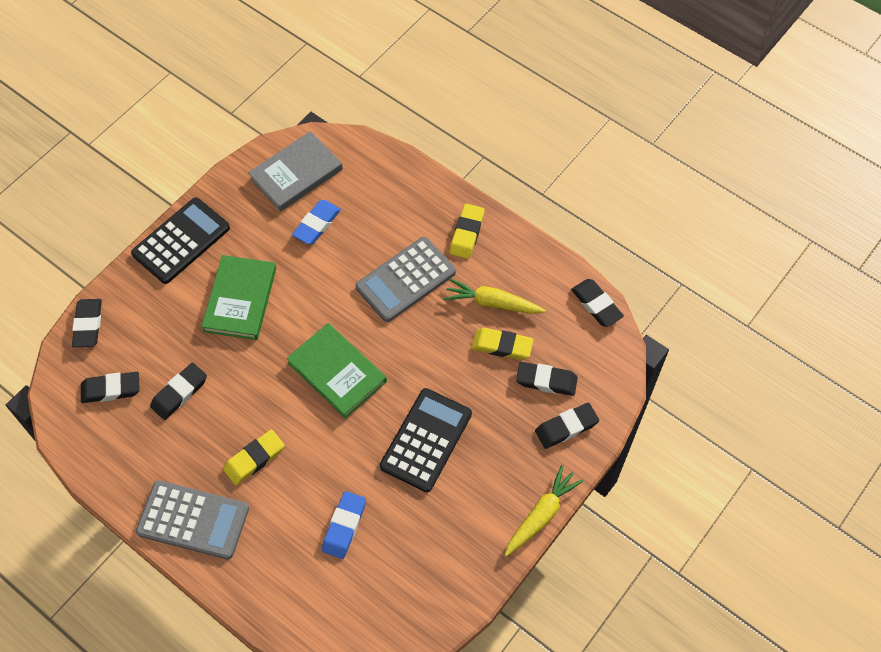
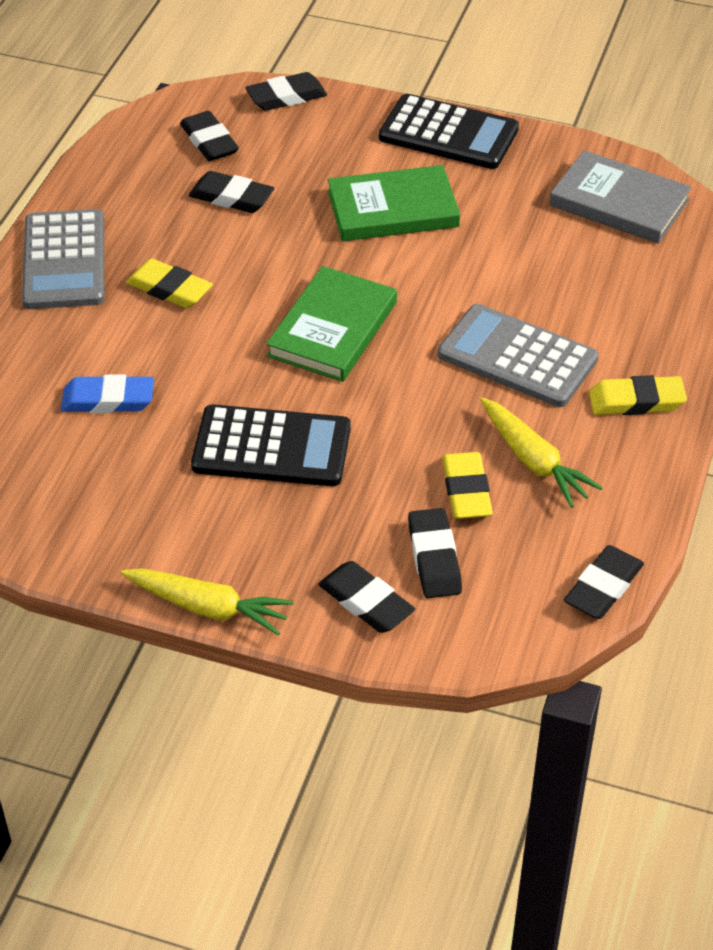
camera: 70 degrees right, 15 degrees down
(317, 224) = (551, 245): blue eraser -> none
(492, 303) = (534, 461): yellow carrot -> yellow carrot turned 150 degrees clockwise

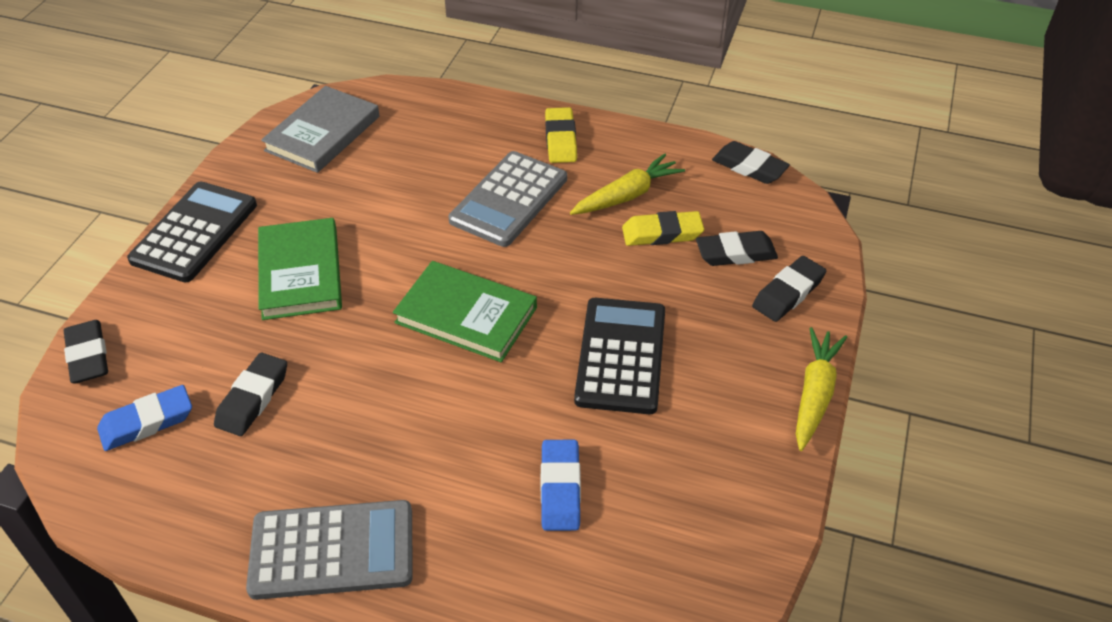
camera: 90 degrees left, 0 degrees up
(169, 289) = (394, 445): yellow eraser -> none
(209, 141) = (147, 422): black eraser -> blue eraser

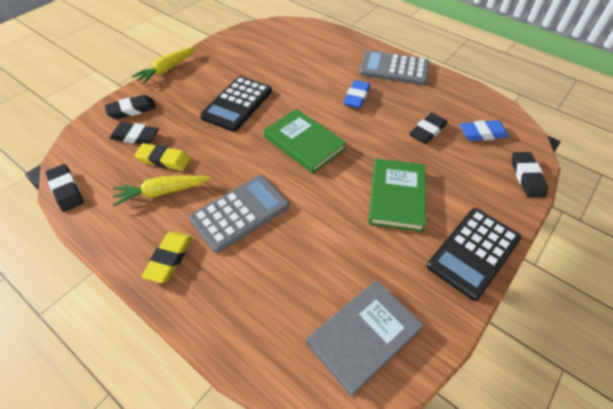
camera: 160 degrees left, 5 degrees up
(560, 489) = (296, 66): blue eraser -> blue eraser (356, 97)

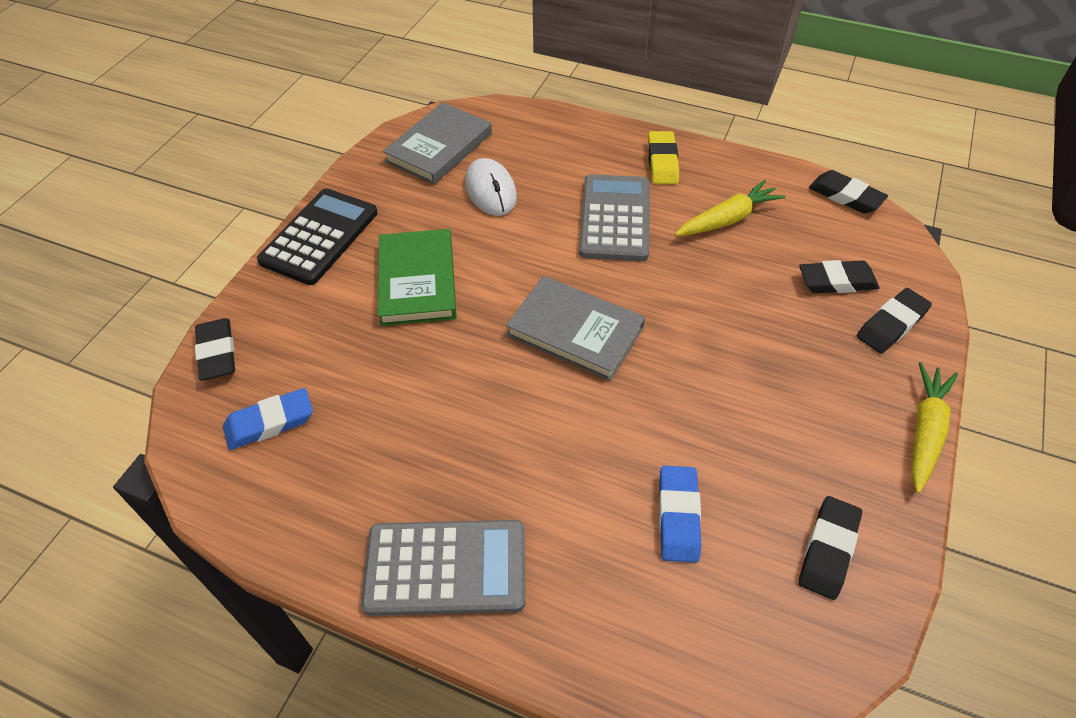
camera: 165 degrees right, 0 degrees up
(164, 160) = (763, 258): yellow eraser -> none
(237, 104) = (727, 380): black calculator -> none
(240, 213) = (614, 218): grey calculator -> grey calculator turned 150 degrees clockwise
(304, 143) = (575, 331): green book -> grey book
(326, 265) = (490, 190): none -> white mouse
(356, 97) = (513, 454): blue eraser -> blue eraser (678, 516)
(427, 131) = (370, 404): black eraser -> black eraser (828, 550)

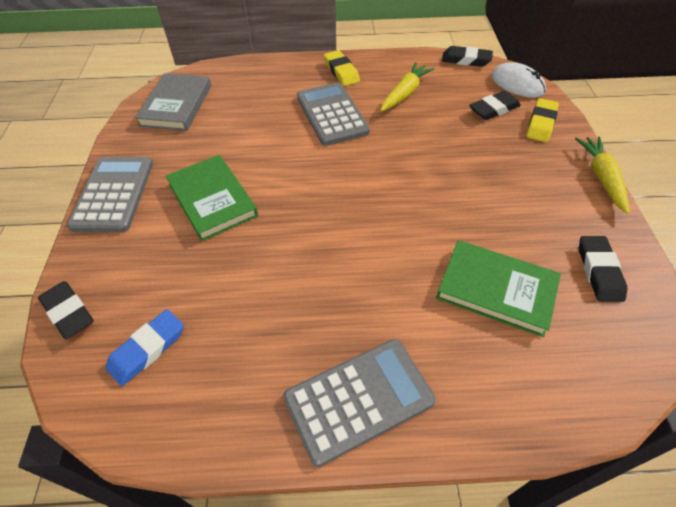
camera: 25 degrees left, 0 degrees up
(319, 237) = (113, 194): black calculator -> grey calculator
(490, 190) = (232, 122): white mouse -> white mouse (517, 84)
(575, 331) = (350, 194): grey book -> none
(678, 516) = (496, 289): blue eraser -> green book
(891, 324) = (541, 123): black eraser -> yellow eraser

